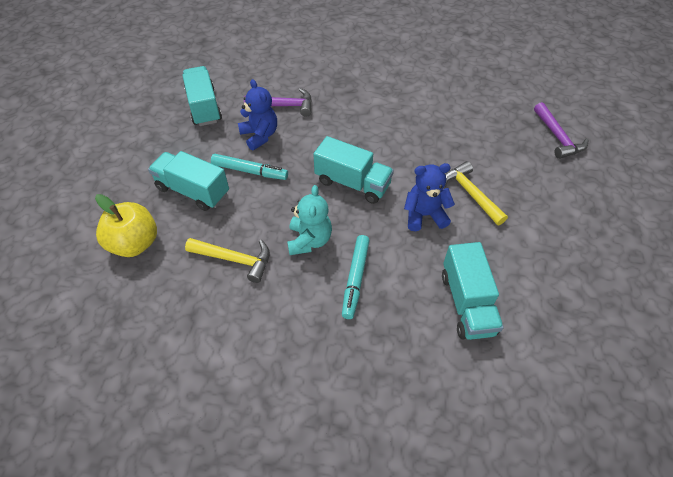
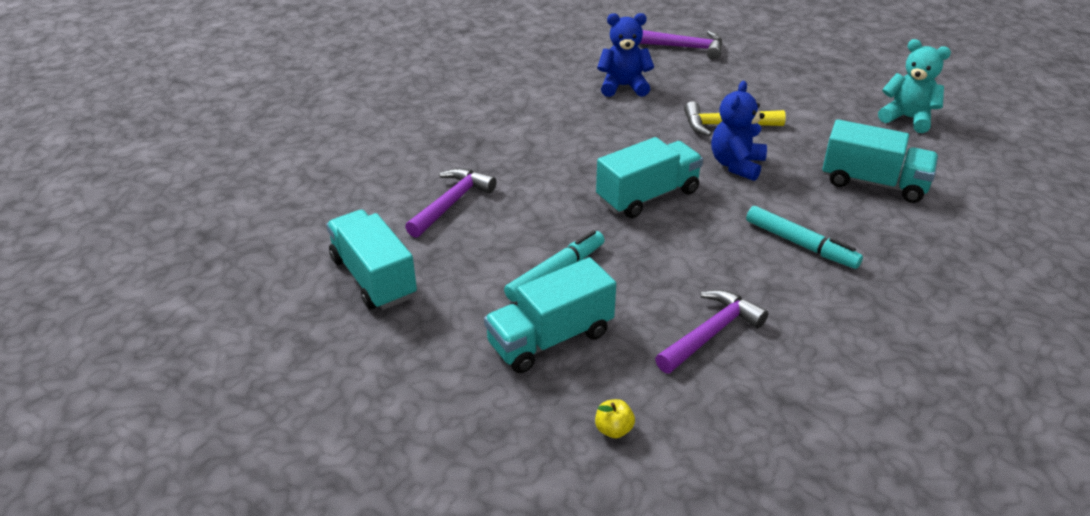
camera: 60 degrees left, 15 degrees down
(135, 243) = (613, 429): yellow apple -> yellow apple, size x0.42
(204, 107) = (373, 278): turquoise truck -> turquoise truck turned 45 degrees clockwise
(234, 259) = (711, 333): yellow hammer -> purple hammer
(260, 136) = (492, 243): blue teddy bear -> blue teddy bear (623, 86)
(309, 240) = (719, 260): turquoise teddy bear -> turquoise teddy bear (907, 118)

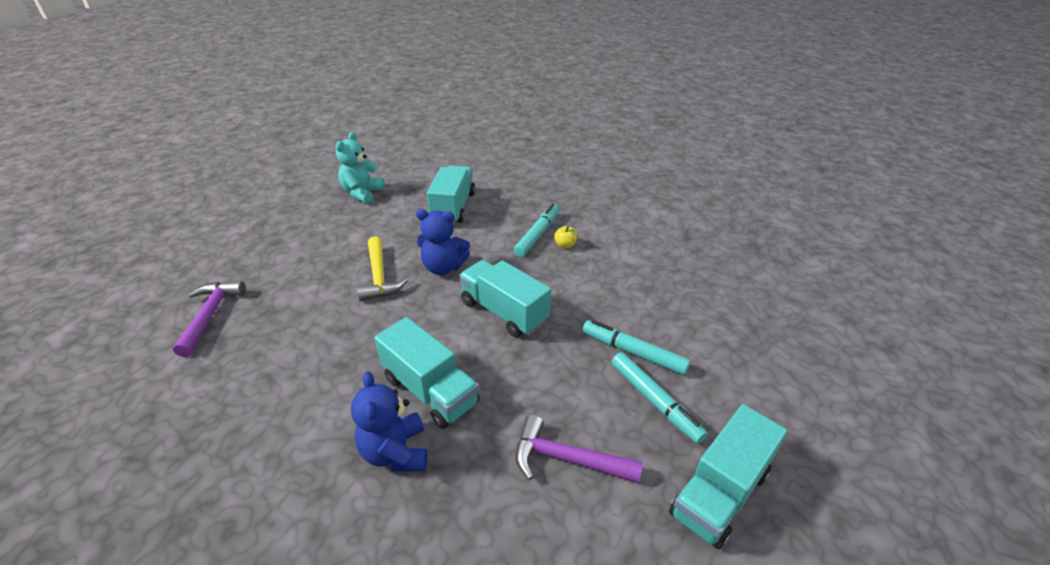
camera: 105 degrees left, 0 degrees up
(485, 269) = (655, 401): none -> turquoise marker
(550, 338) = (709, 341): turquoise truck -> turquoise truck (430, 391)
(613, 429) = (763, 298): yellow apple -> yellow apple (565, 245)
(623, 86) = (298, 354): blue teddy bear -> blue teddy bear (395, 452)
(711, 333) = (651, 266): purple hammer -> none

